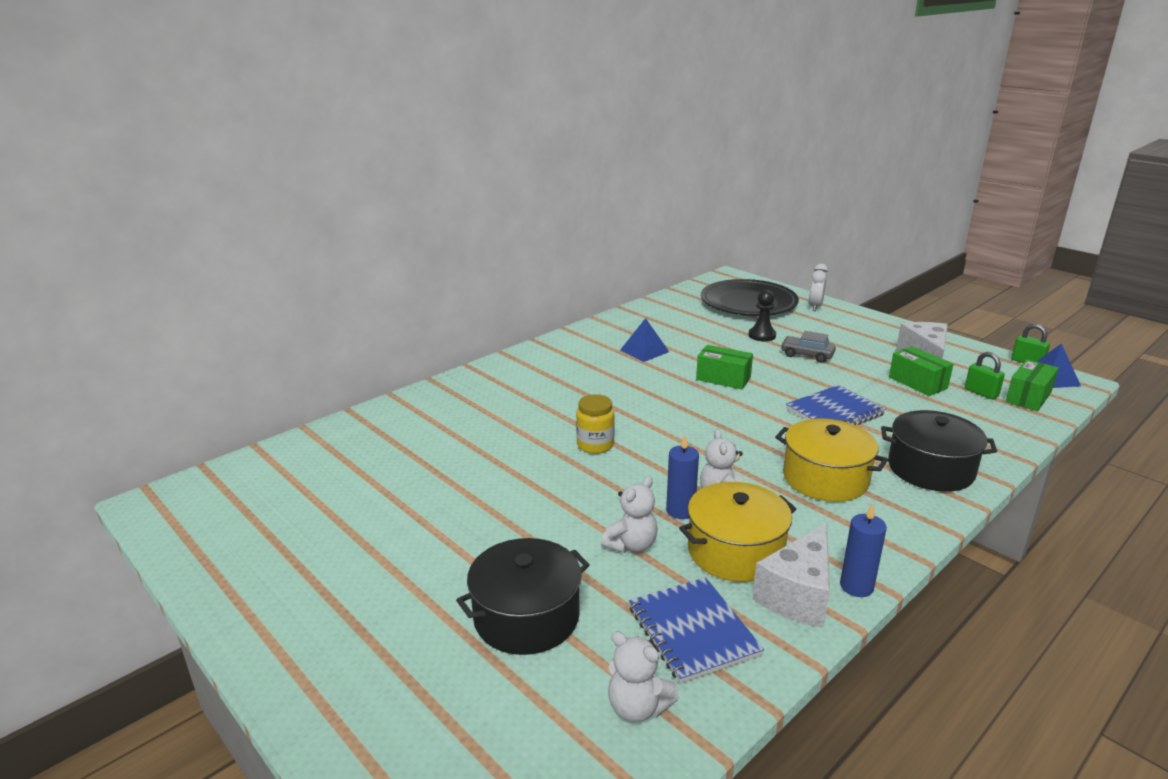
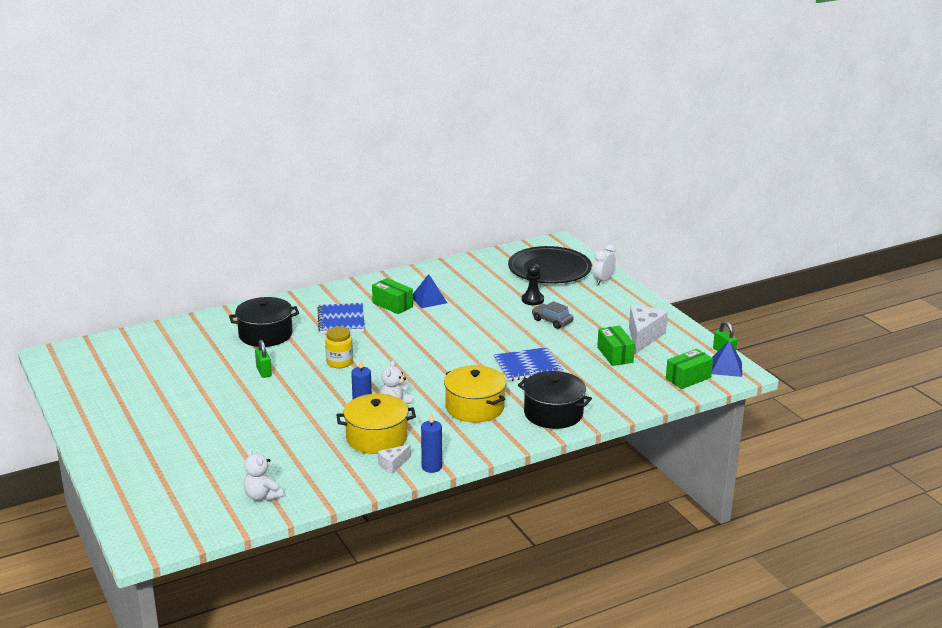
camera: 15 degrees right, 0 degrees up
(526, 617) = (232, 448): black pot -> black pot (265, 334)
(631, 545) = (317, 424): white teddy bear -> none
(692, 631) = (317, 470): blue notebook -> blue notebook (341, 320)
(723, 378) = (469, 330): green box -> green box (392, 305)
(798, 595) = (393, 465): white cheese -> white cheese, size x0.53
(981, 393) = (655, 369): green padlock -> green padlock (264, 372)

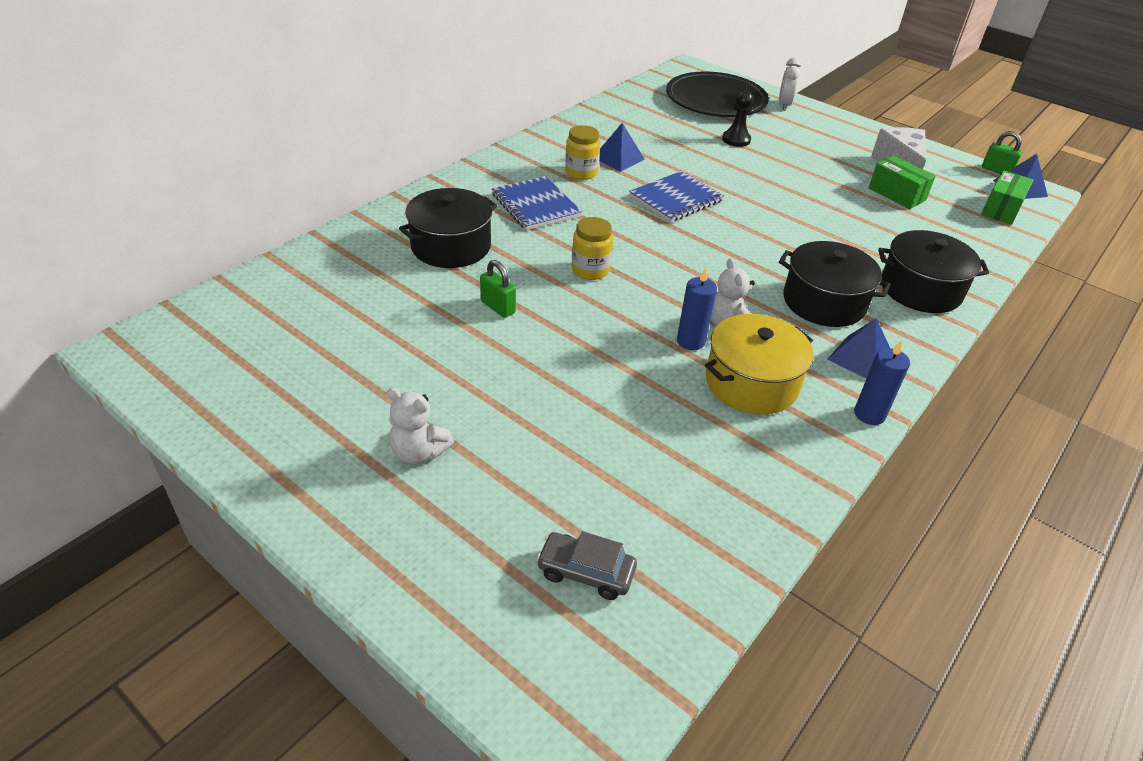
camera: 25 degrees left, 15 degrees up
(262, 496) = (689, 545): white teddy bear -> white teddy bear (419, 452)
(392, 305) = (581, 172): green box -> yellow jar
(393, 465) = (817, 425): white cheese -> none
(462, 440) = (860, 358): none -> blue pyramid
(474, 407) = (824, 302): yellow pot -> black pot
(528, 366) = (822, 228): blue notebook -> blue notebook (676, 199)
(552, 321) = (785, 163): grey car -> grey car (585, 572)

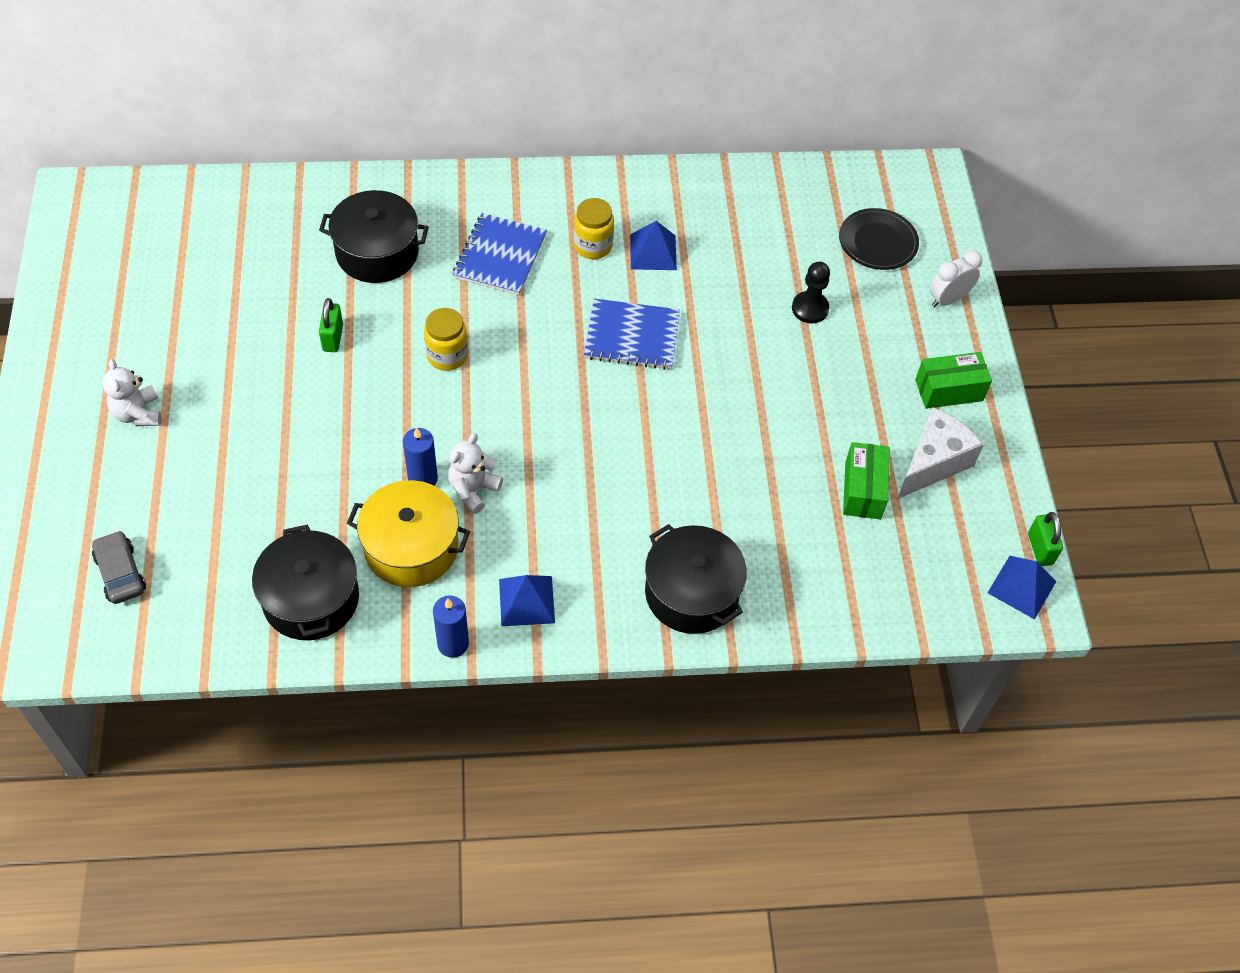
camera: 45 degrees right, 15 degrees up
(715, 100) = (877, 242): black plate -> black plate, size x0.57
(824, 302) = (584, 533): black pot -> black pot (311, 599)
(1001, 209) = (945, 590): green box -> green box (949, 390)

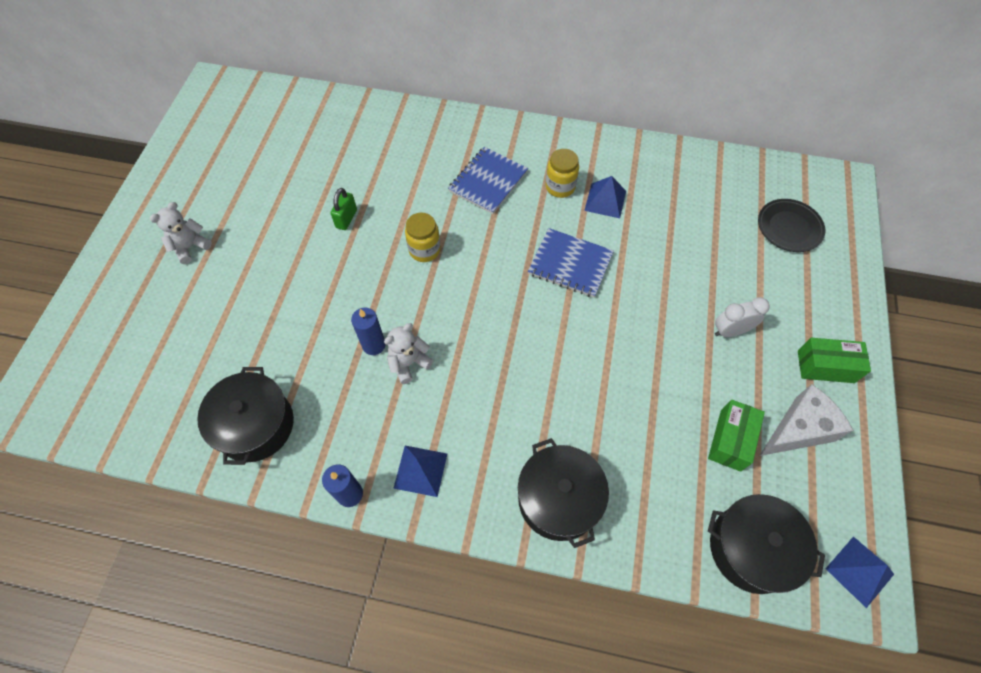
camera: 20 degrees right, 5 degrees up
(120, 573) = (128, 368): grey car -> none
(138, 413) = (190, 247): white teddy bear -> white teddy bear turned 45 degrees clockwise
(377, 252) = (400, 161): black pot -> black pot (751, 548)
(411, 547) = (346, 400): yellow pot -> none
(810, 308) = (720, 271): black pawn -> none
(947, 299) = (840, 286): white clock -> white clock (730, 331)
(1040, 549) = (883, 537): green padlock -> none

